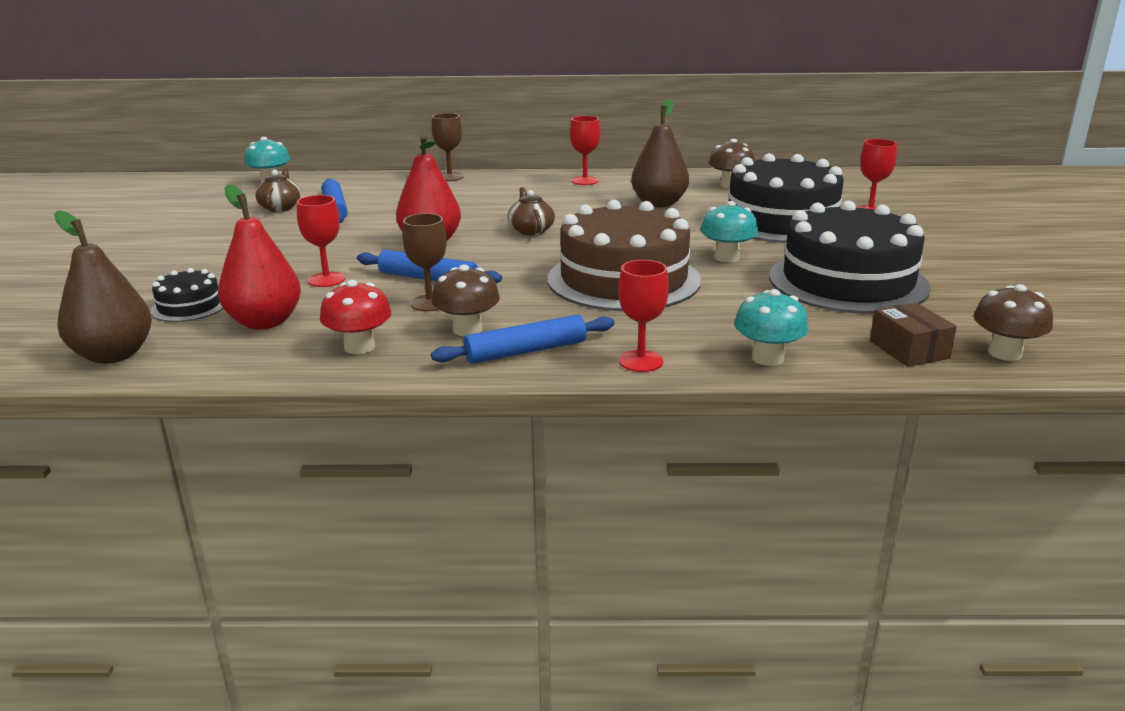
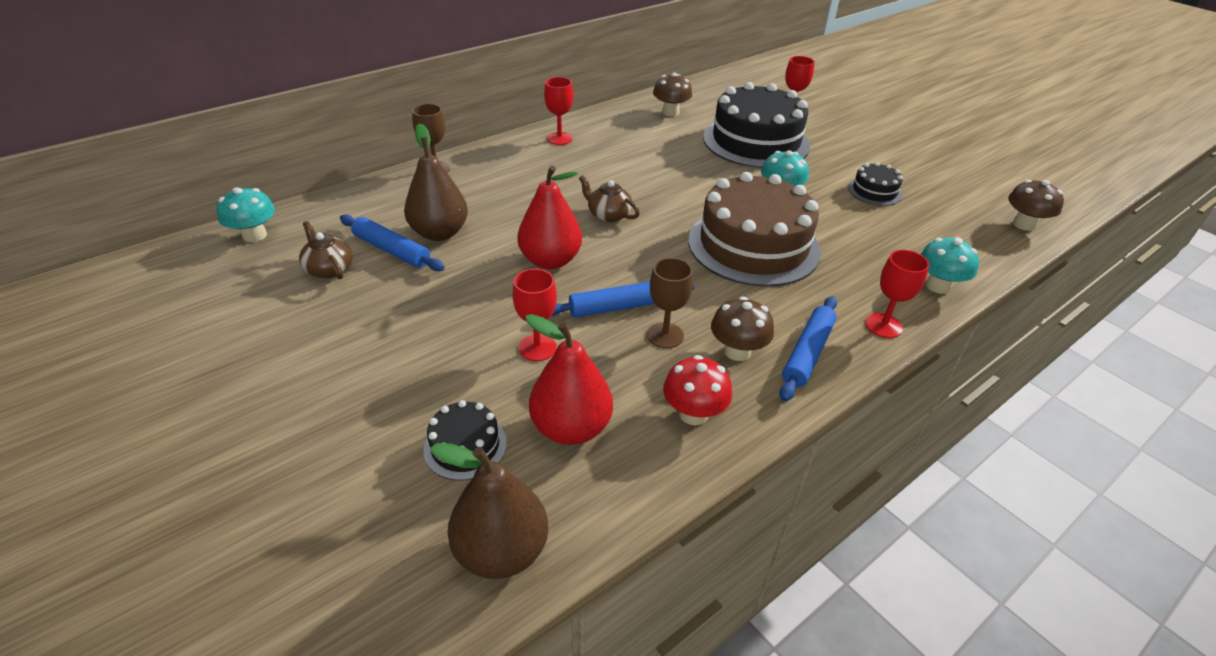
camera: 40 degrees left, 15 degrees up
(659, 204) = (653, 149): brown pear -> brown pear (439, 233)
(847, 281) = (874, 191): black cake -> black cake, size x0.45
(908, 350) = (985, 242): brown box -> none

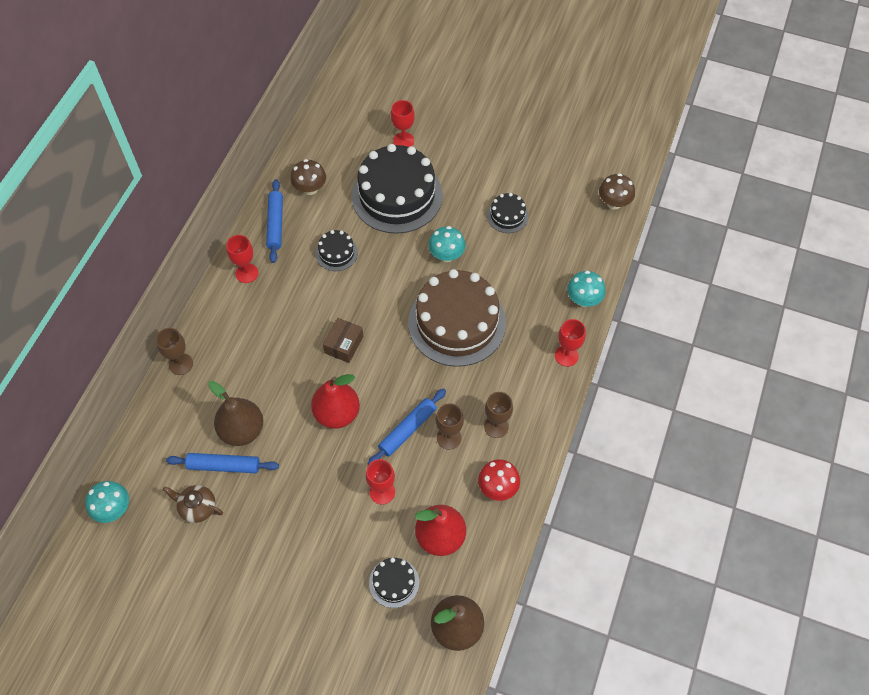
camera: 30 degrees left, 20 degrees up
(608, 215) = (344, 345): brown teapot -> brown box
(660, 155) = (336, 253): none -> black cake
(737, 351) = (496, 426): brown mushroom -> brown goblet
(807, 353) = (535, 405): blue rolling pin -> blue rolling pin (275, 224)

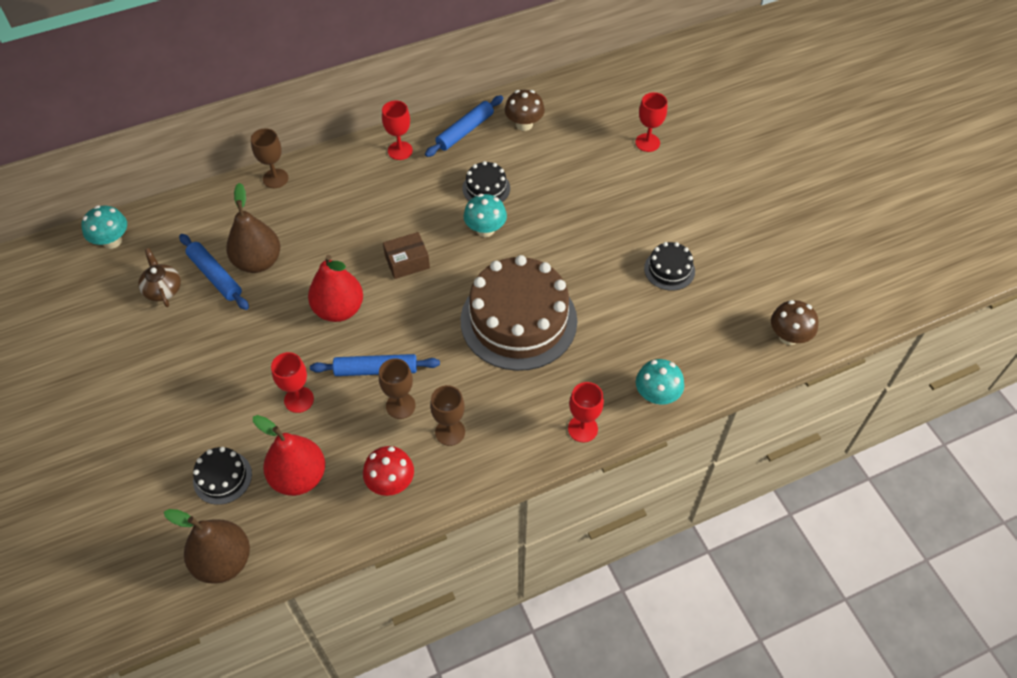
camera: 45 degrees right, 5 degrees down
(397, 195) = (589, 181): black cake -> none
(446, 255) = (575, 260): turquoise mushroom -> turquoise mushroom (485, 229)

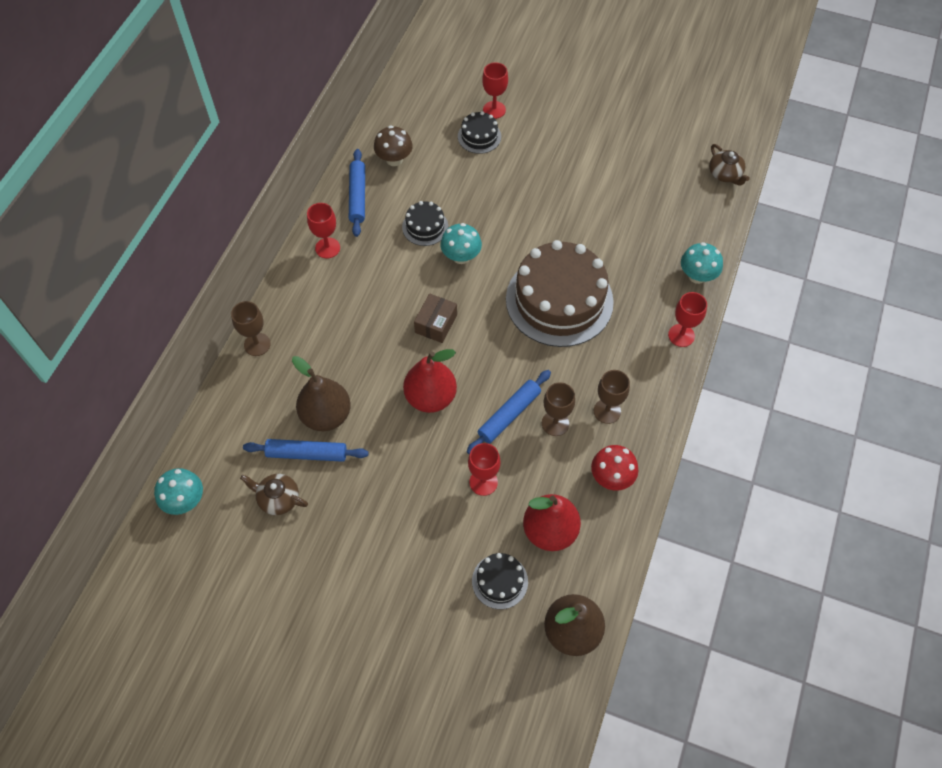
camera: 45 degrees left, 5 degrees up
(669, 269) = (610, 188): black cake -> black cake (479, 136)
(788, 336) = (725, 174): brown mushroom -> brown teapot

